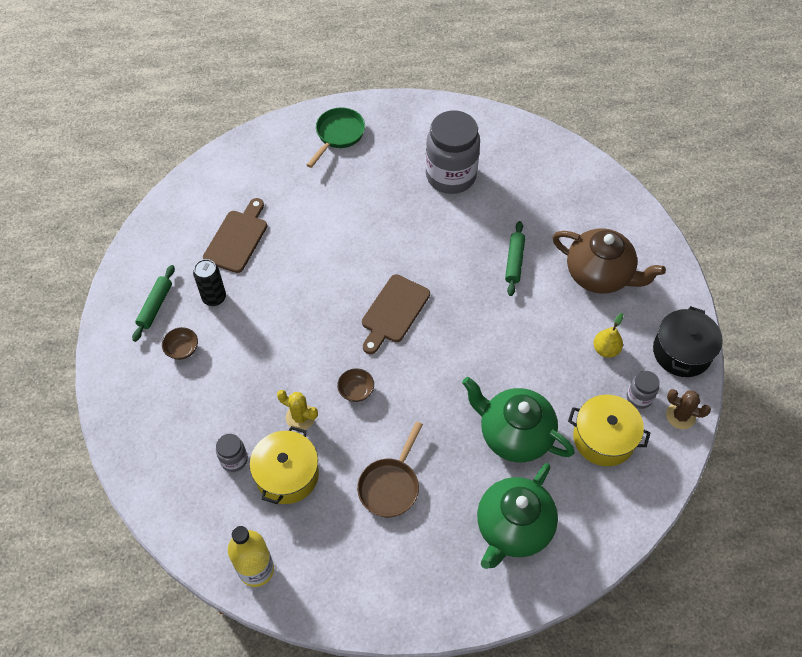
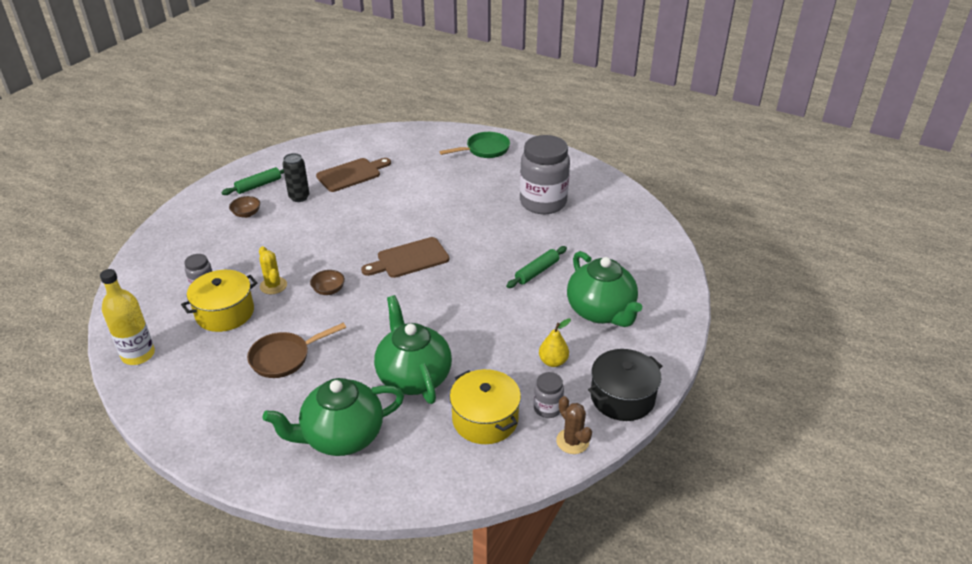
camera: 35 degrees right, 20 degrees down
(599, 275) = (601, 312): brown teapot -> green teapot

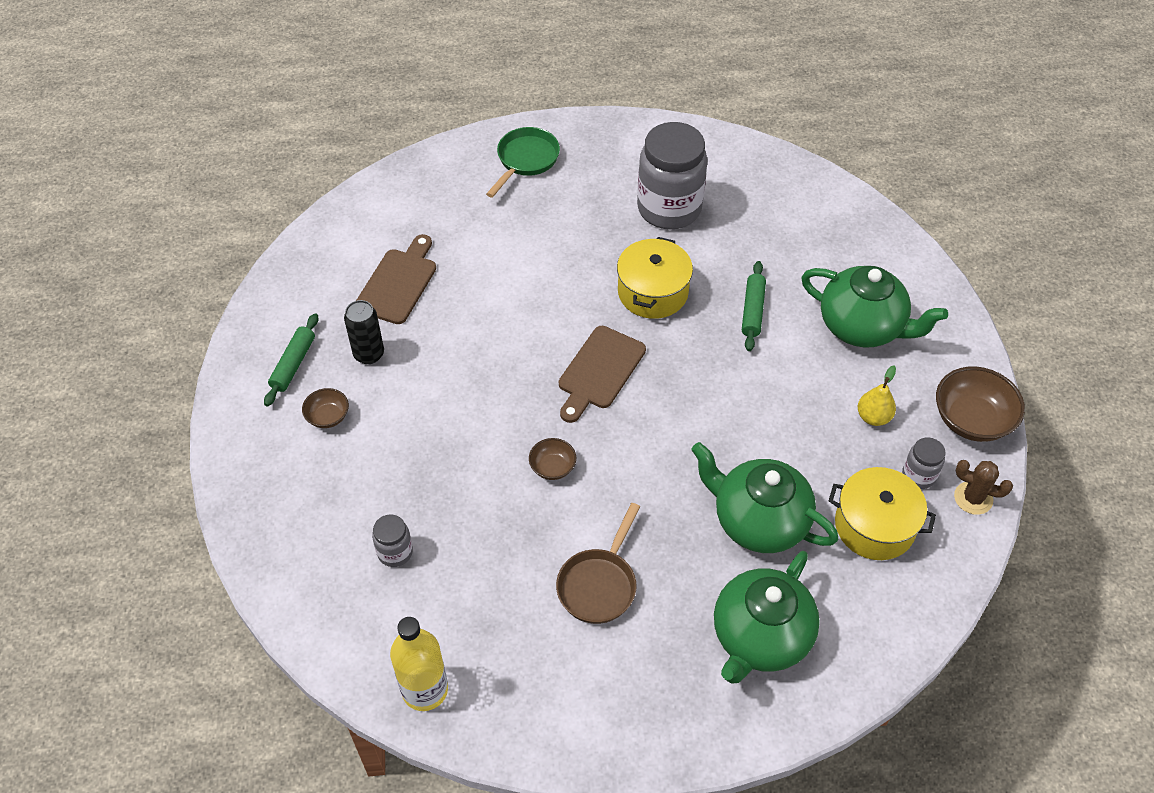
camera: 35 degrees left, 15 degrees up
(225, 313) = (464, 571): yellow pot -> yellow pot (652, 292)
(273, 286) = (480, 500): yellow cactus -> none
(622, 397) = (971, 420): black pot -> brown bowl

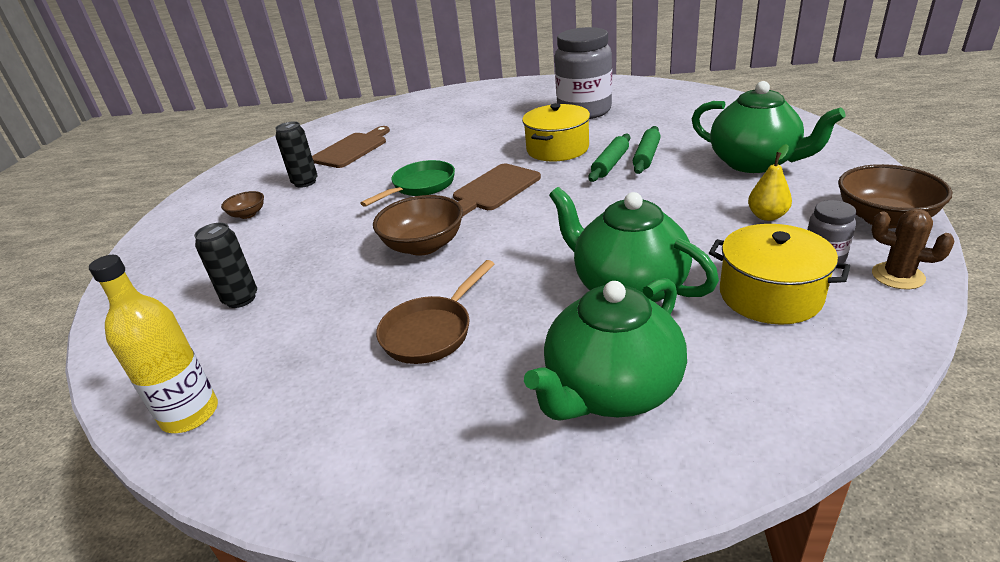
camera: 15 degrees right, 20 degrees down
(293, 364) = (243, 188): green rolling pin -> green rolling pin (610, 164)
(395, 552) = (241, 299): grey jar -> black can
(525, 160) = (479, 96): green pan -> green pan (420, 186)
(552, 467) = (423, 245): brown bowl -> brown bowl, size x1.86

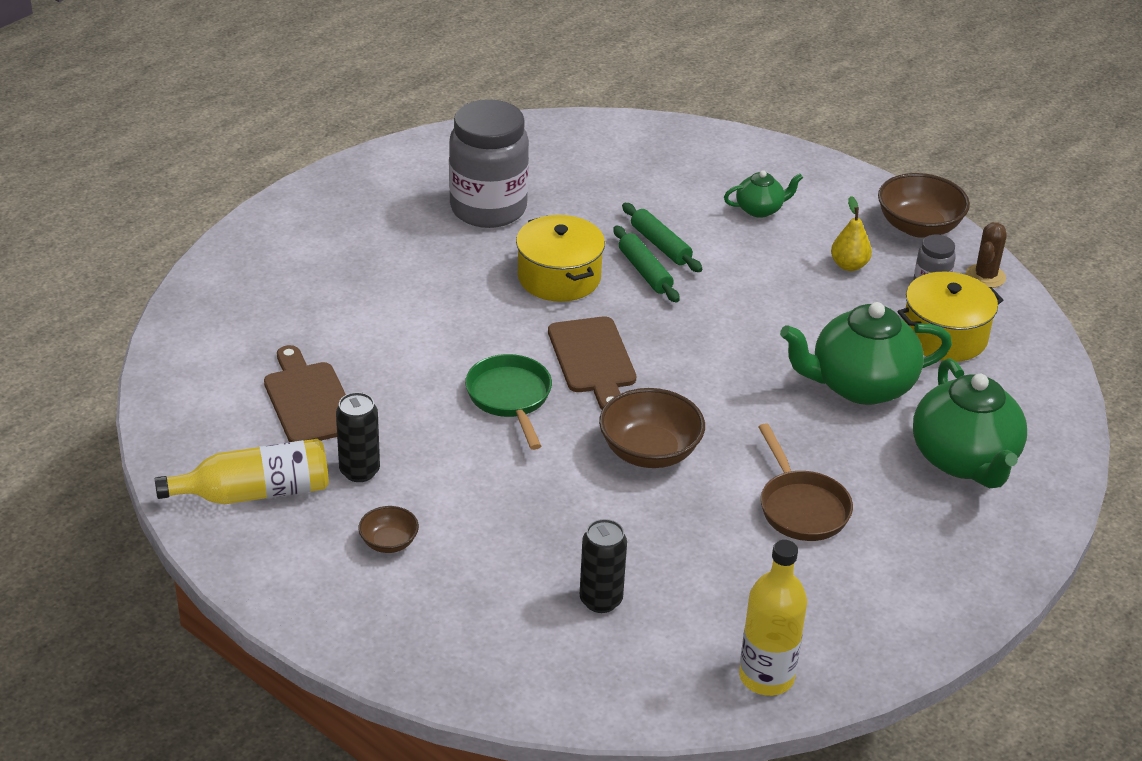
camera: 60 degrees left, 5 degrees up
(262, 170) = (255, 492): none -> yellow bottle
(754, 163) = (760, 209): green teapot -> green teapot, size x0.50
(898, 276) = (985, 276): brown cactus -> brown cactus turned 45 degrees counterclockwise

